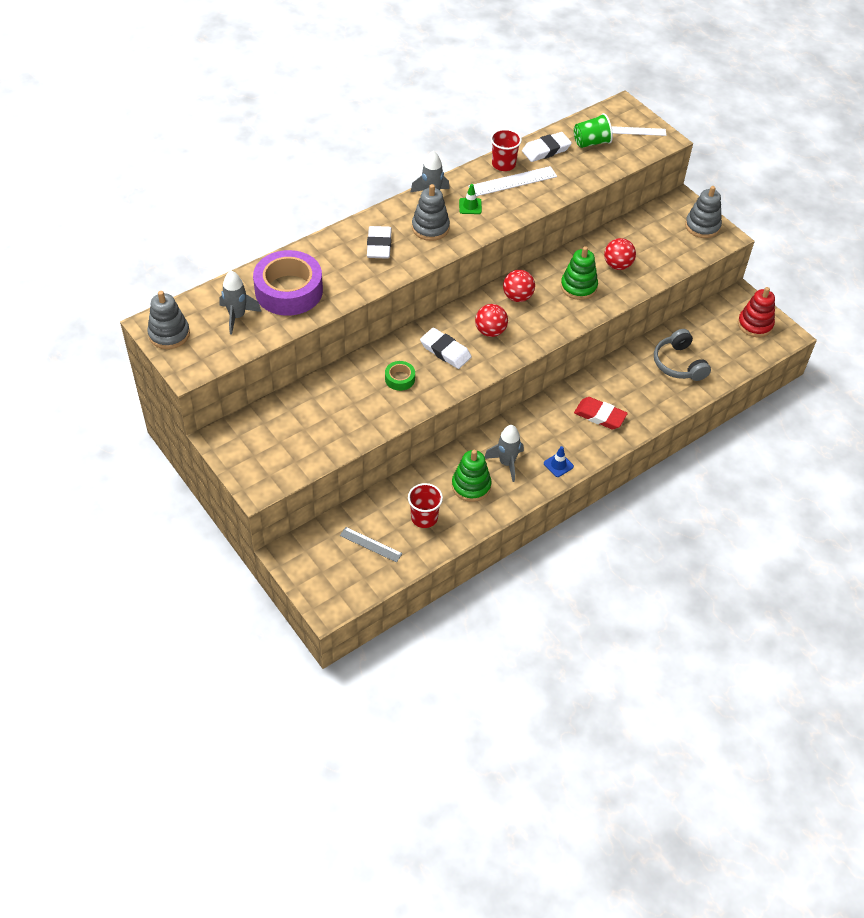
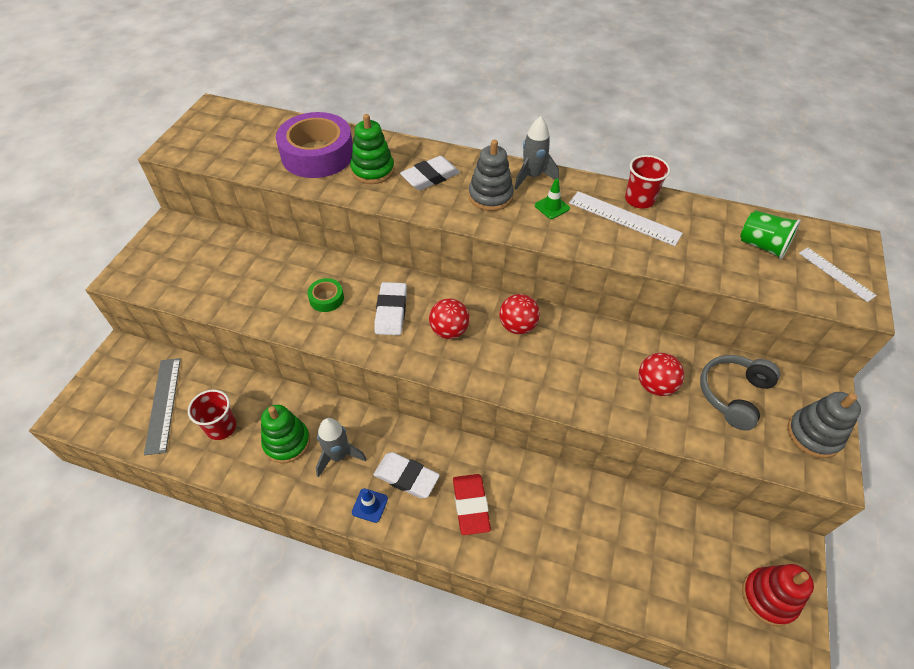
camera: 55 degrees right, 0 degrees up
(169, 334) = (208, 120): grey stacking toy -> none
(237, 316) = (259, 143): grey rocket -> none
(371, 544) = (163, 404): grey ruler -> grey ruler, size x1.54
(546, 150) = (701, 218): white eraser -> white eraser (406, 477)
(578, 287) = (585, 368): green stacking toy -> green stacking toy (373, 170)
(678, 364) = (619, 543): grey headphones -> grey headphones (733, 394)

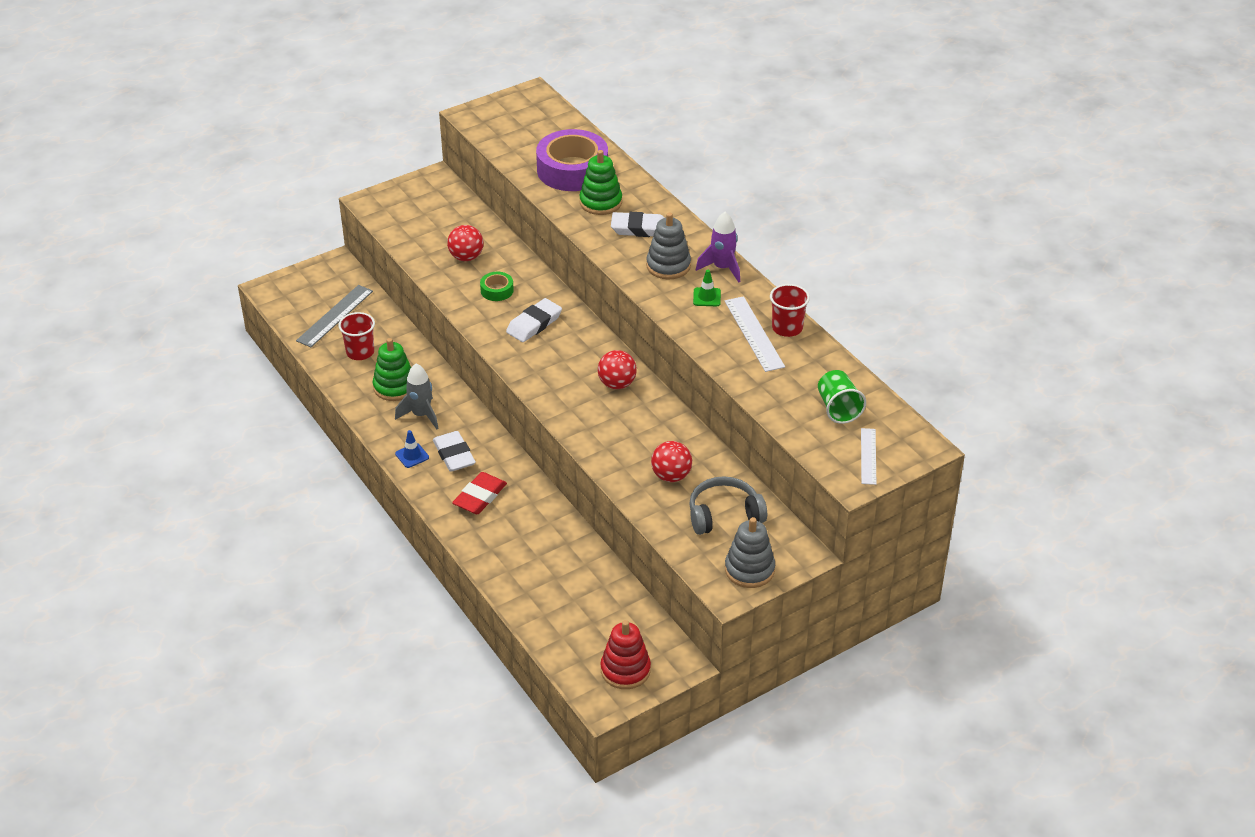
camera: 40 degrees right, 10 degrees down
(449, 331) = (562, 359): red ball -> red ball (466, 257)
(532, 177) = (722, 268): grey rocket -> purple rocket

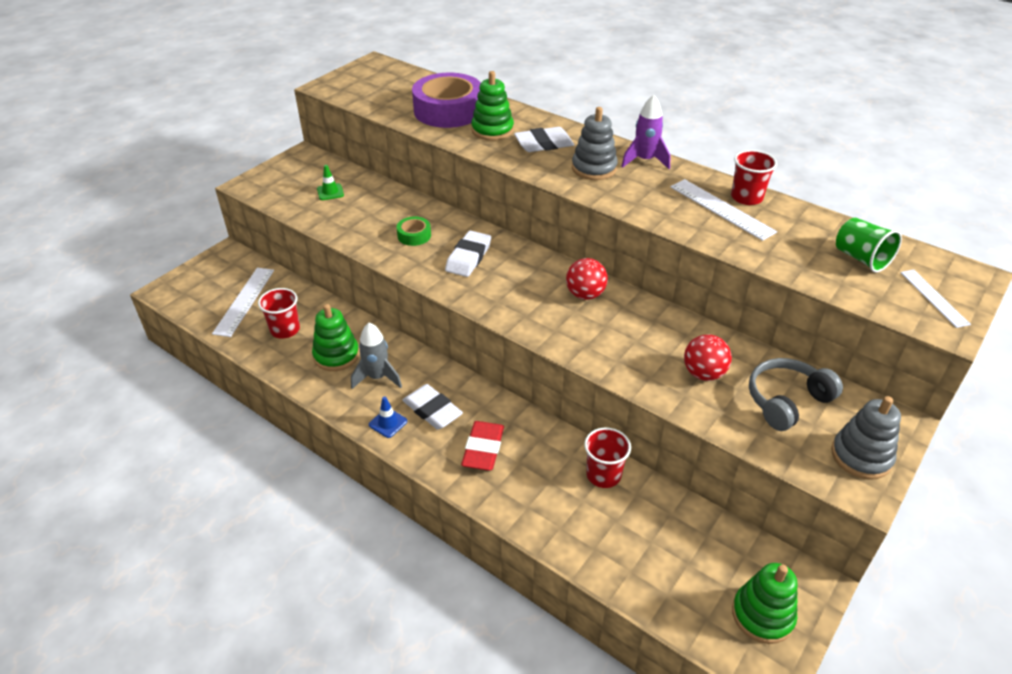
camera: 20 degrees left, 0 degrees up
(335, 316) = (244, 301): grey ruler -> white ruler
(466, 257) = (368, 213): red ball -> none
(567, 543) = (603, 475): none -> red cup
(625, 670) = (762, 615): red stacking toy -> green stacking toy
(707, 297) = (651, 187): green traffic cone -> green traffic cone (330, 192)

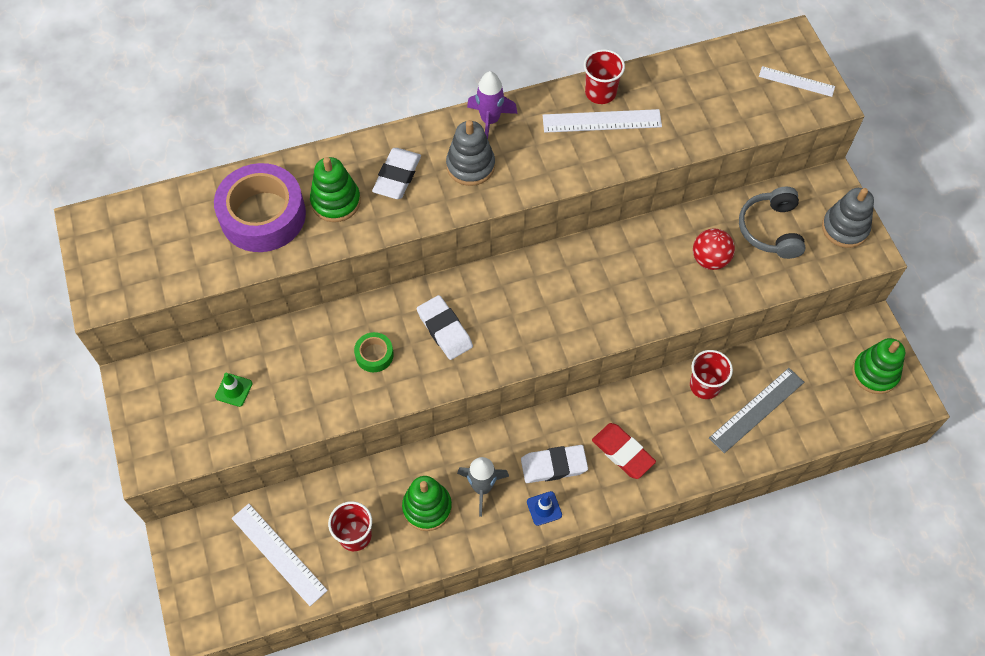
camera: 55 degrees left, 20 degrees up
(585, 294) = (564, 274): red ball -> none
(617, 528) = (756, 409): none -> grey ruler
(861, 258) = (727, 85): green cup -> none

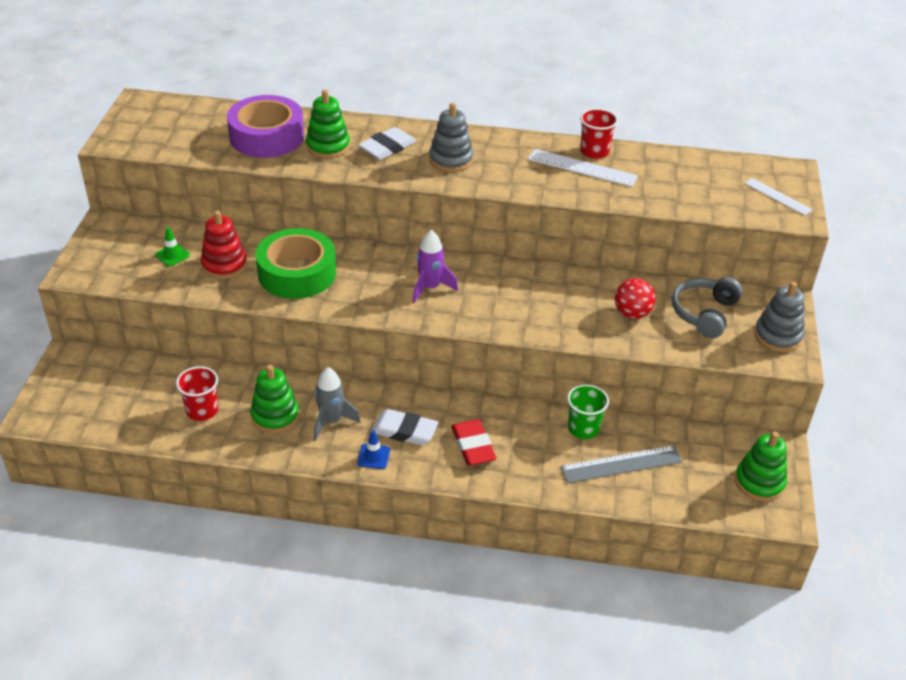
camera: 25 degrees right, 20 degrees down
(279, 553) = (133, 398): white ruler -> none
(295, 378) = (224, 265): none -> red stacking toy
(374, 355) = (297, 273): green tape -> green tape, size x2.22
(444, 330) = (366, 278): white eraser -> none
(490, 121) = (488, 140): purple rocket -> purple rocket (430, 288)
(705, 385) = (583, 428): red cup -> green cup

